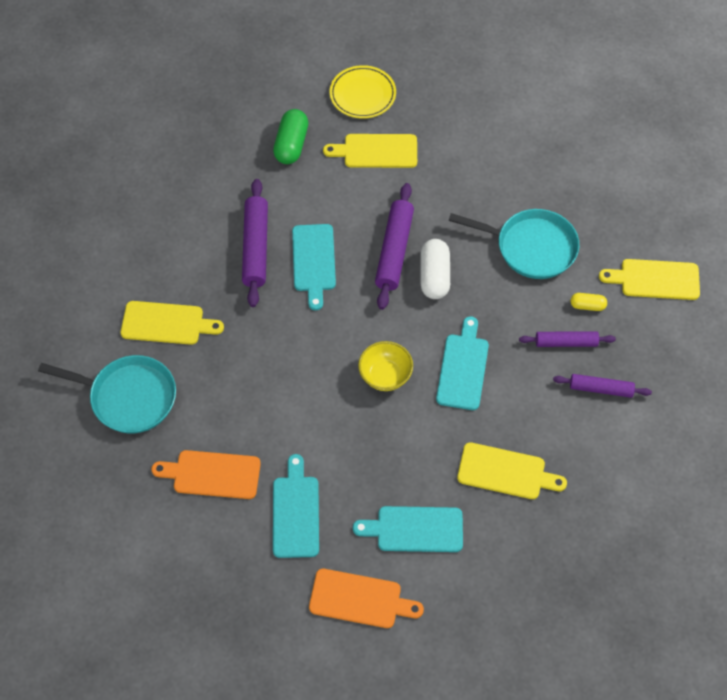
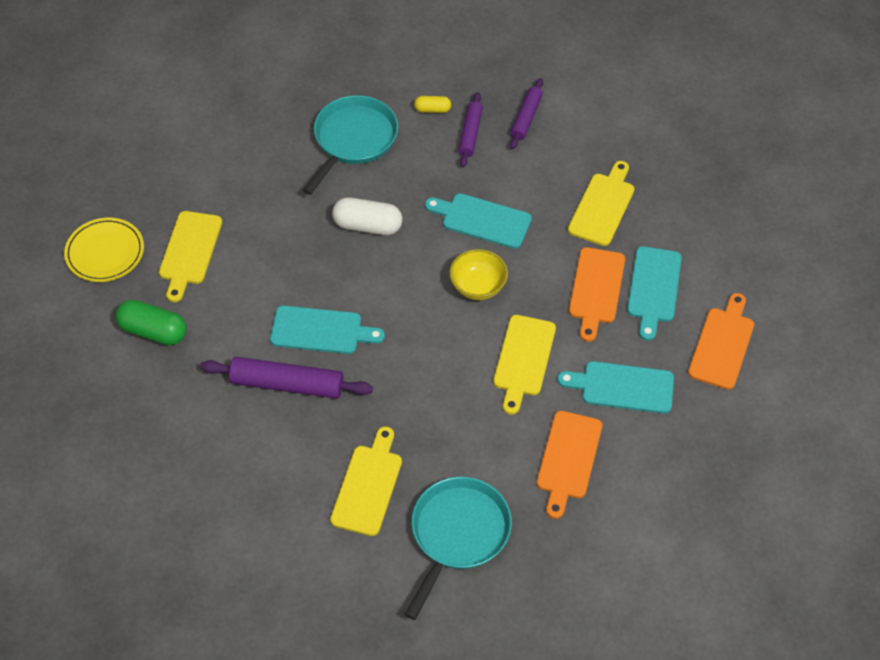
camera: 80 degrees left, 5 degrees down
(394, 251) = (326, 255): purple rolling pin -> none
(403, 477) = (596, 289): none -> orange cutting board
(587, 306) = (432, 109): yellow capsule -> yellow capsule turned 75 degrees clockwise
(655, 280) = (415, 53): yellow cutting board -> yellow cutting board (523, 359)

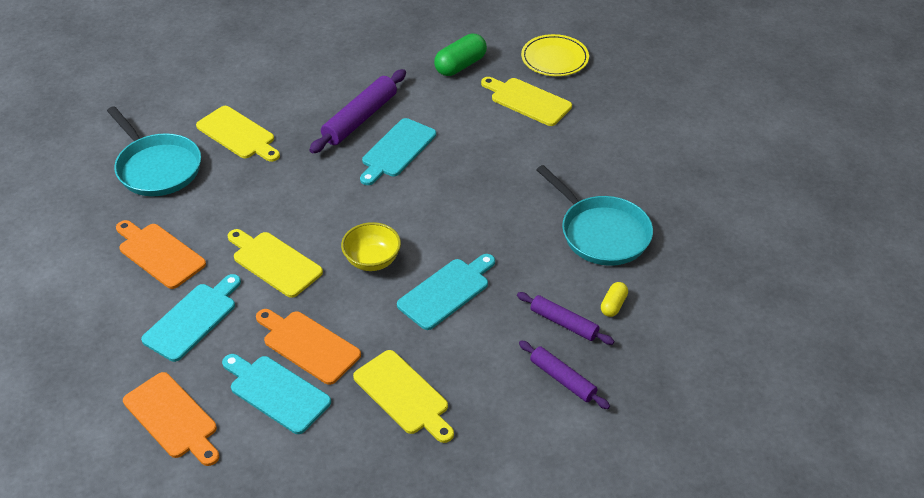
camera: 115 degrees right, 10 degrees down
(368, 225) = (489, 211): white capsule -> none

